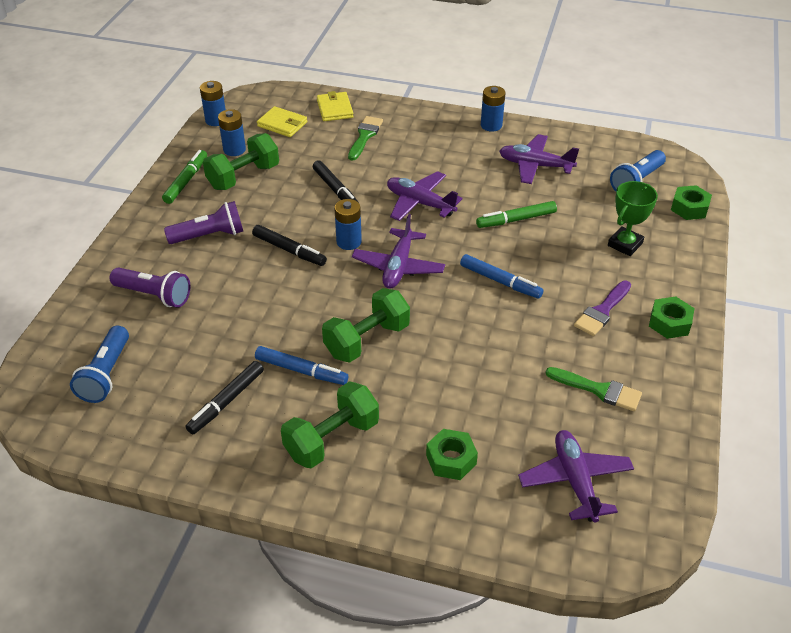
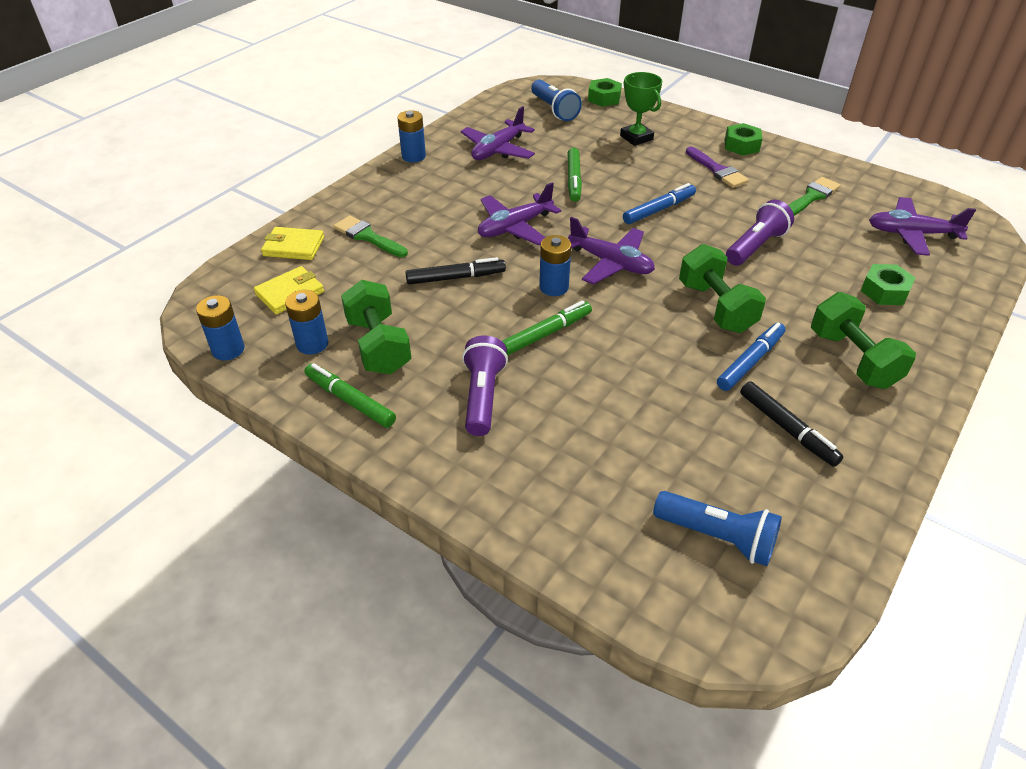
camera: 70 degrees left, 0 degrees up
(154, 295) = (579, 467): purple flashlight -> purple flashlight (755, 246)
(289, 250) = (546, 333): black marker -> green marker

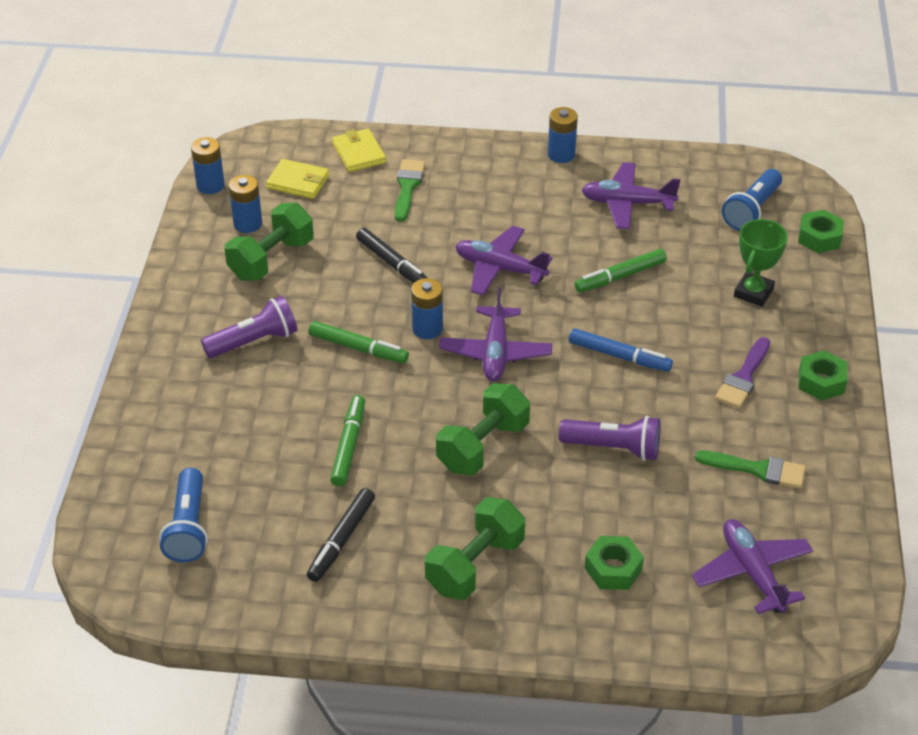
camera: 60 degrees right, 0 degrees up
(350, 401) = (200, 273): green marker -> green marker (348, 445)
(750, 361) = (417, 492): blue marker -> none

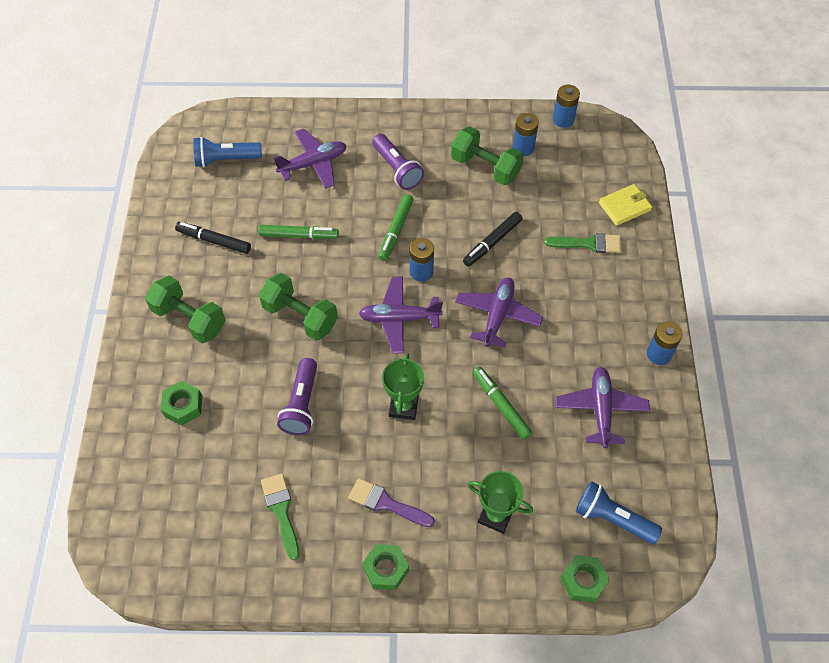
camera: 85 degrees right, 15 degrees up
(298, 182) = (579, 171): yellow wallet -> none
(619, 356) = (403, 406): blue marker -> green trophy
(752, 572) = (176, 503): purple plane -> purple plane (313, 164)
(757, 469) = (281, 511): green brush -> green brush turned 150 degrees clockwise

